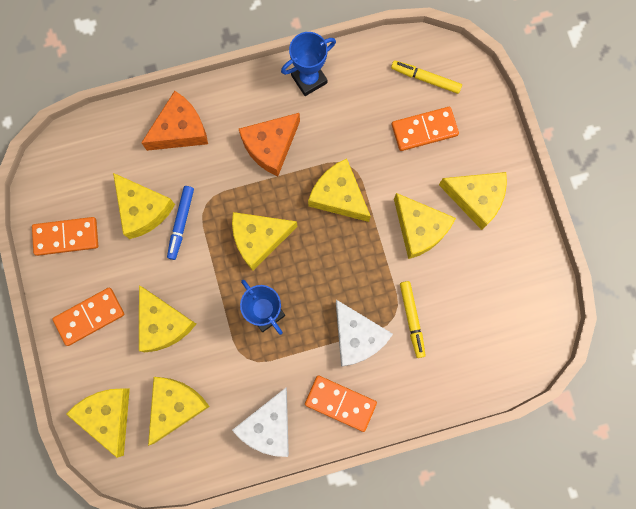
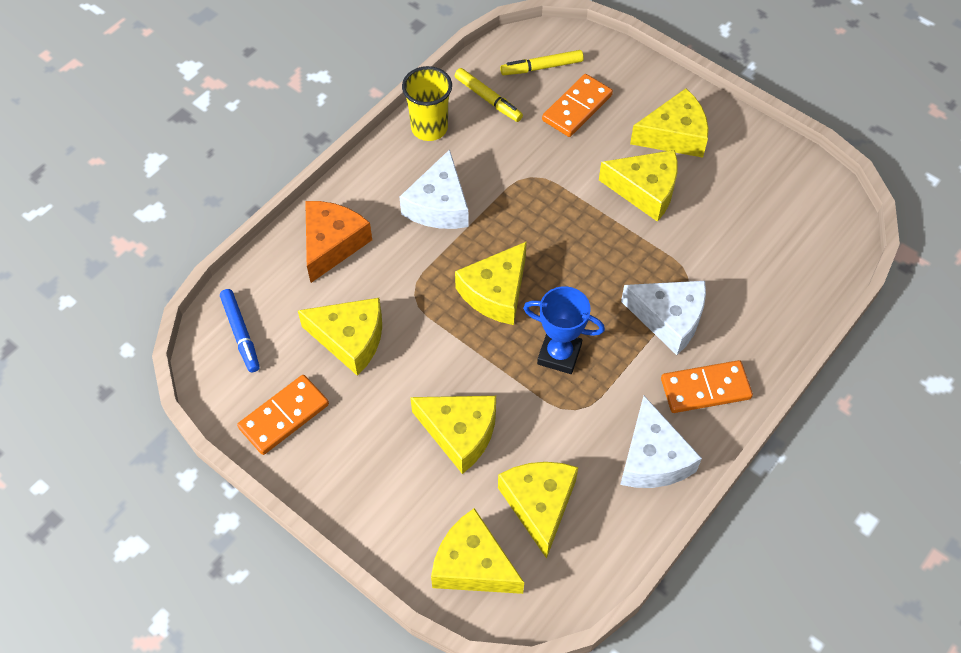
camera: 35 degrees left, 20 degrees down
(89, 317) = (373, 478): orange domino -> none
(181, 223) = (402, 327): blue marker -> blue marker (241, 333)
(270, 146) = (439, 205): orange cheese -> white cheese
(309, 79) = (429, 128): blue trophy -> yellow cup
(338, 196) = (543, 208): yellow cheese -> none
(412, 319) = (706, 270): yellow marker -> yellow marker (488, 99)

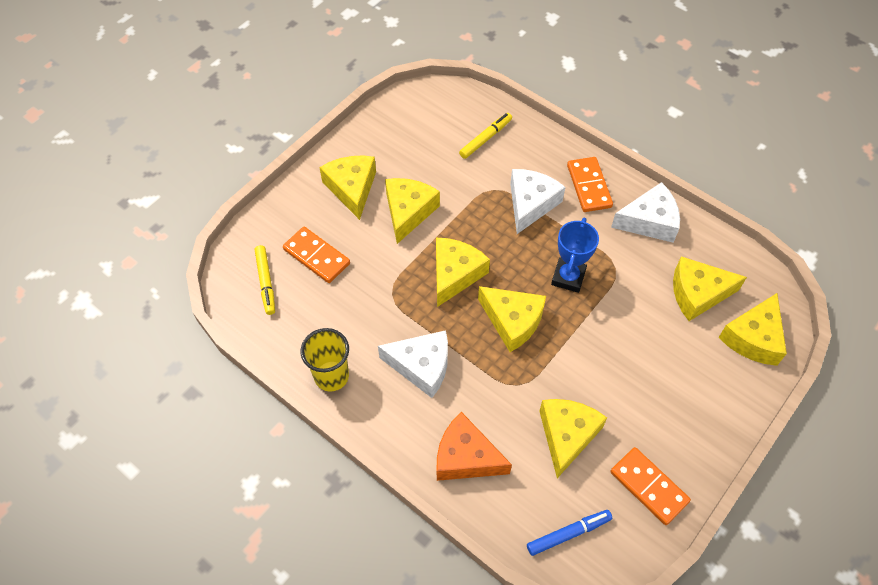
camera: 90 degrees left, 0 degrees up
(460, 433) = (646, 347): yellow cheese -> yellow cheese (455, 274)
(488, 99) = (299, 327): yellow marker -> yellow marker (485, 139)

